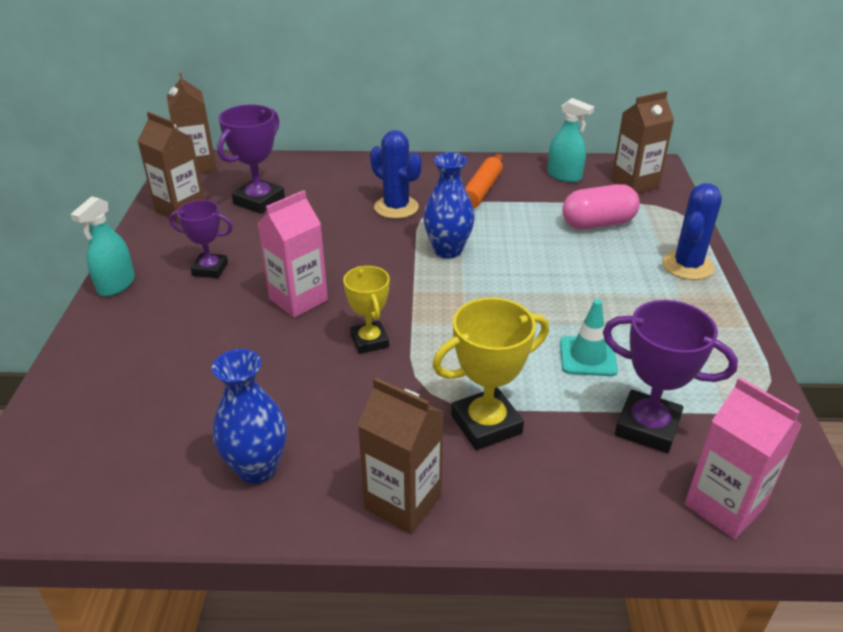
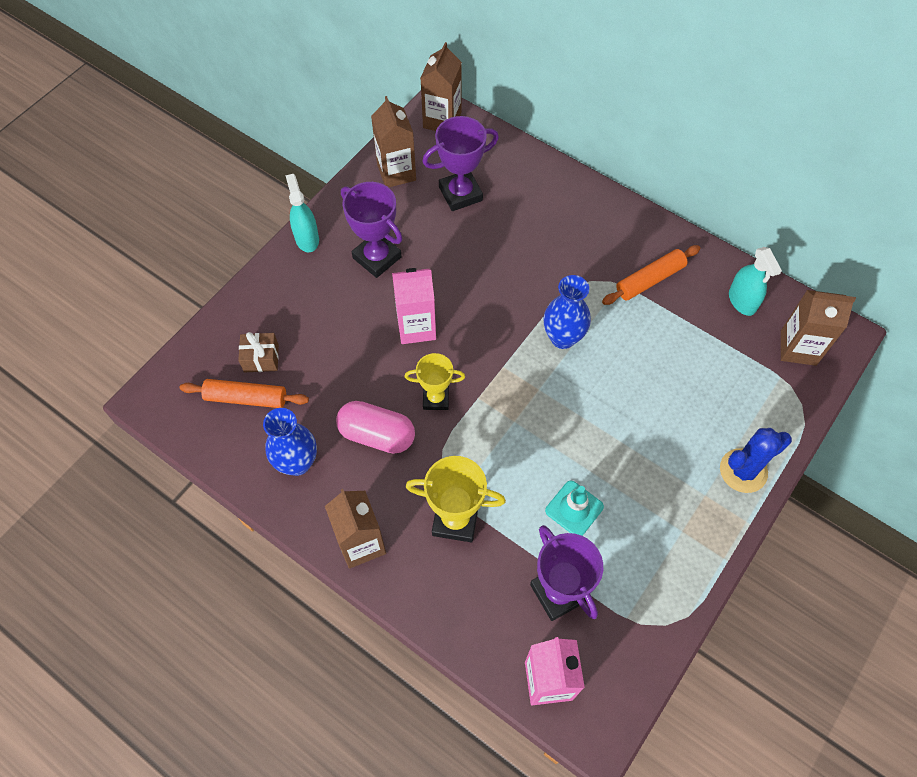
camera: 35 degrees right, 25 degrees up
(116, 285) = (307, 238): turquoise spray bottle -> turquoise spray bottle turned 105 degrees clockwise
(133, 398) = (261, 358): none -> brown gift
(140, 441) = (246, 398): none -> orange rolling pin
(210, 269) = (377, 257): purple trophy -> purple trophy, size x1.51
(369, 341) = (436, 398): yellow trophy -> yellow trophy turned 75 degrees clockwise
(396, 207) = (562, 262): blue cactus -> none
(598, 224) = (714, 378): pink capsule -> pink capsule (377, 435)

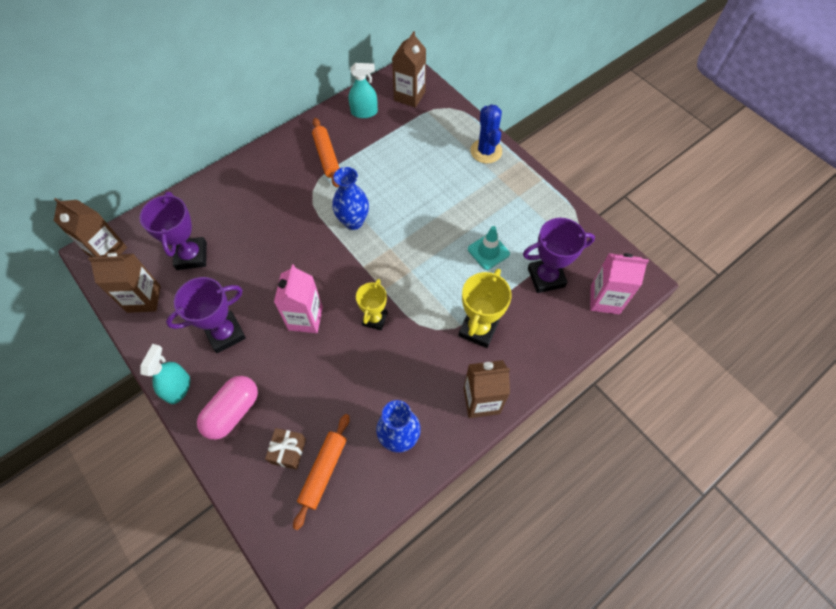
camera: 75 degrees left, 0 degrees up
(307, 238) = (178, 388): turquoise spray bottle -> turquoise spray bottle turned 105 degrees clockwise
(377, 435) = (393, 369): pink capsule -> pink capsule (233, 412)

